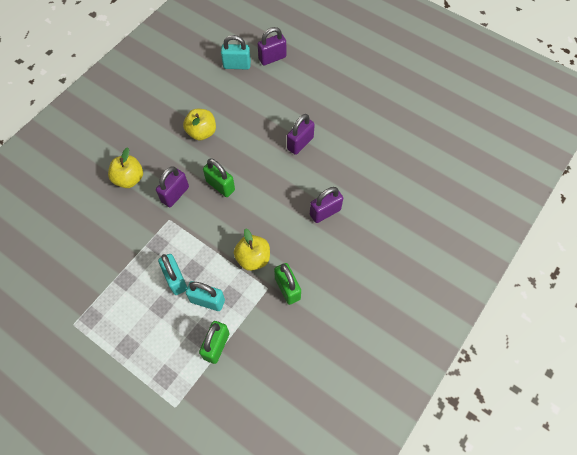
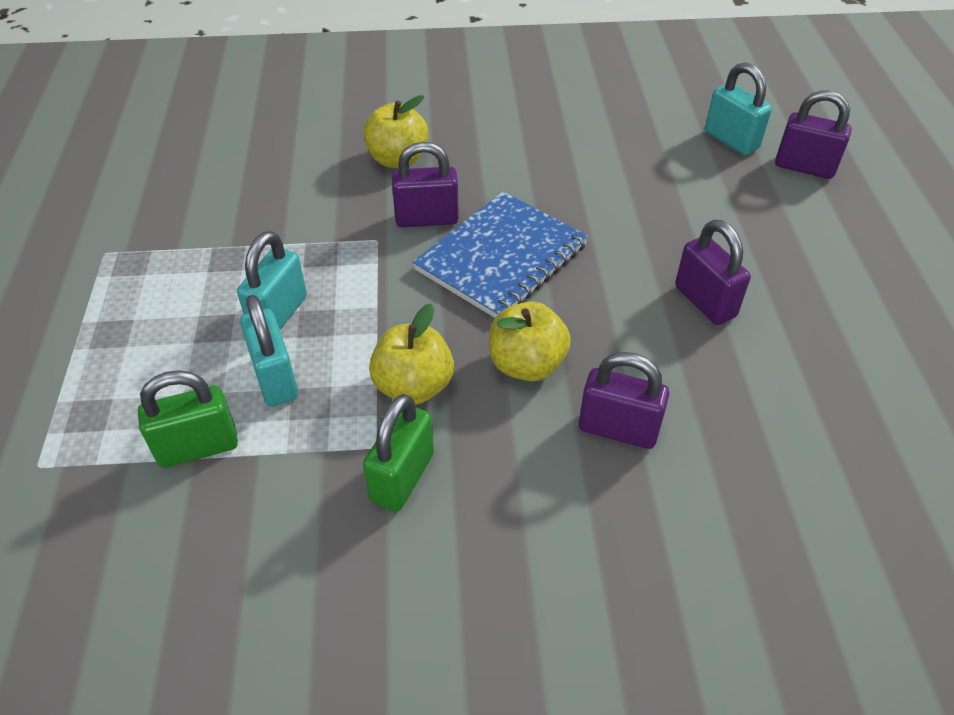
camera: 50 degrees right, 15 degrees down
(202, 132) = (566, 179): yellow apple -> yellow apple (526, 364)
(220, 186) = (501, 257): green padlock -> blue notebook
(300, 143) = (705, 301): purple padlock -> purple padlock turned 60 degrees clockwise

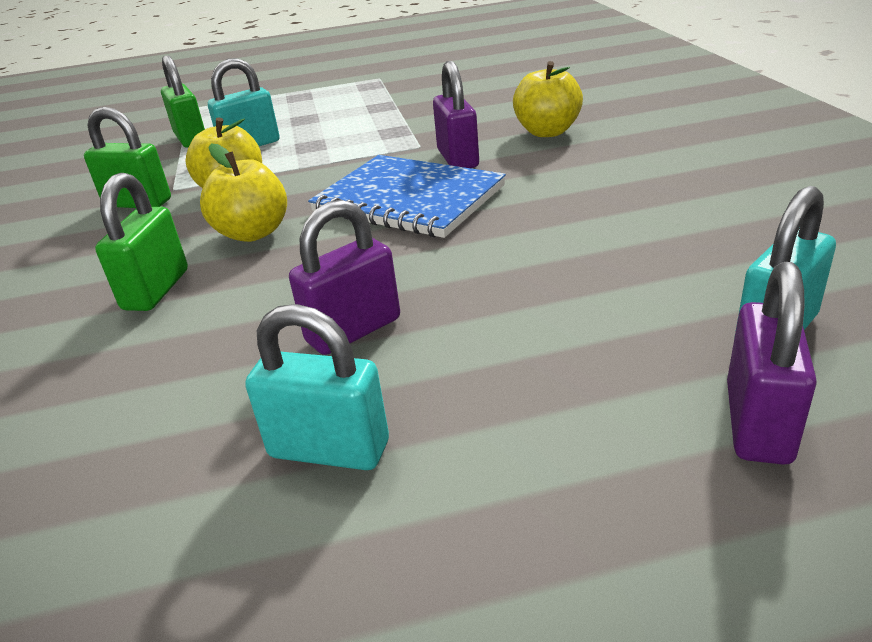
camera: 85 degrees right, 15 degrees down
(278, 314) = (319, 133): turquoise padlock -> turquoise padlock (329, 449)
(618, 429) = (156, 290): purple padlock -> green padlock

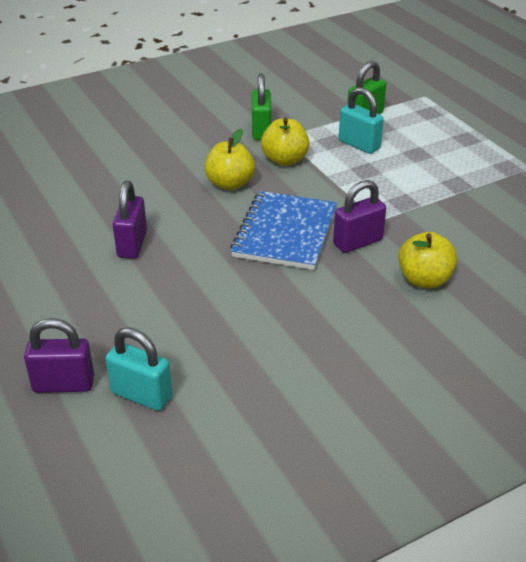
camera: 70 degrees right, 5 degrees up
(156, 290) = (164, 171): green padlock -> none
(329, 449) = (45, 258): turquoise padlock -> none
(353, 330) = (132, 244): purple padlock -> purple padlock turned 60 degrees clockwise

